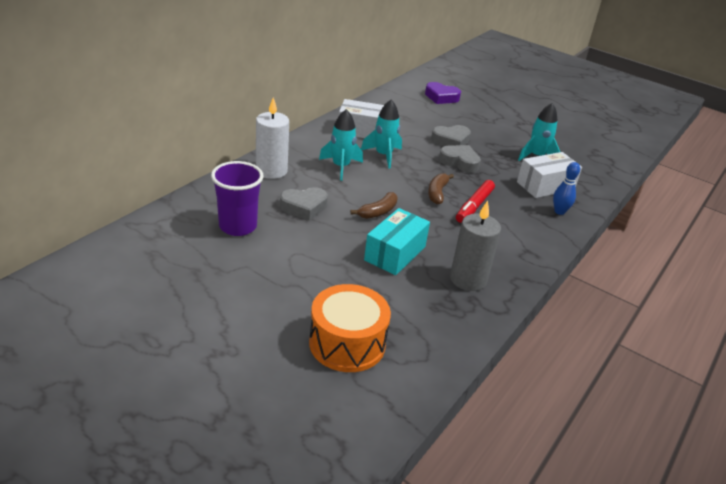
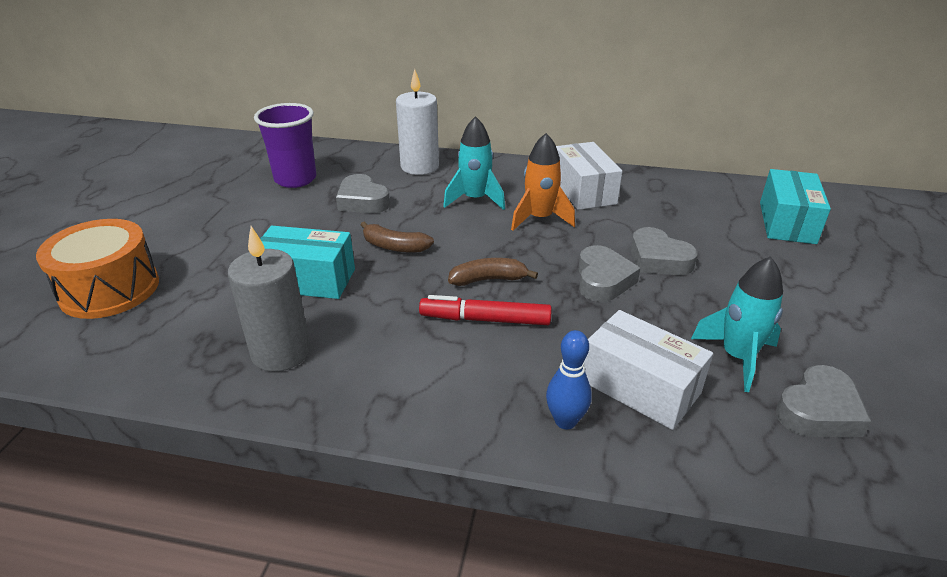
camera: 70 degrees right, 0 degrees up
(383, 155) = (540, 219): turquoise rocket -> orange rocket
(441, 97) = (787, 222): purple heart -> turquoise box
(575, 156) = (818, 411): none -> grey heart

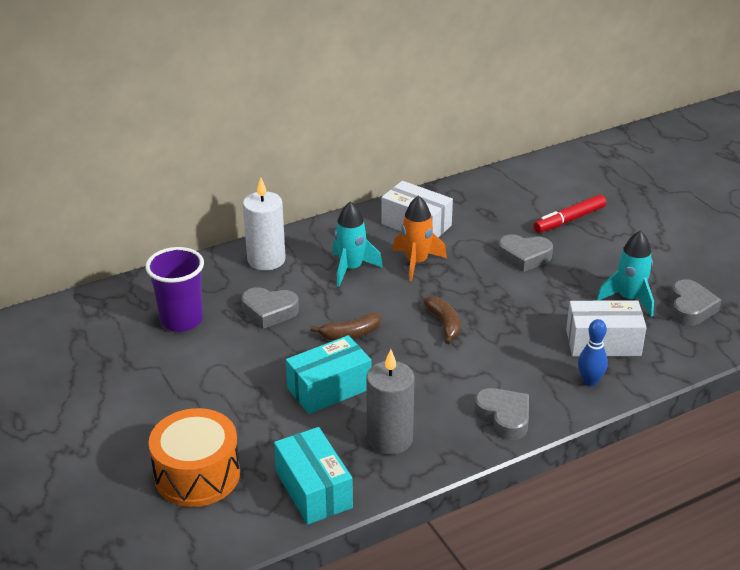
camera: 40 degrees left, 0 degrees up
(485, 319) = (478, 351): red marker -> red marker (569, 220)
(489, 279) = (444, 324): brown banana -> brown banana turned 120 degrees clockwise
(603, 280) = (510, 288): grey heart -> grey heart (504, 417)
(787, 222) = (566, 191): turquoise box -> turquoise box (314, 489)

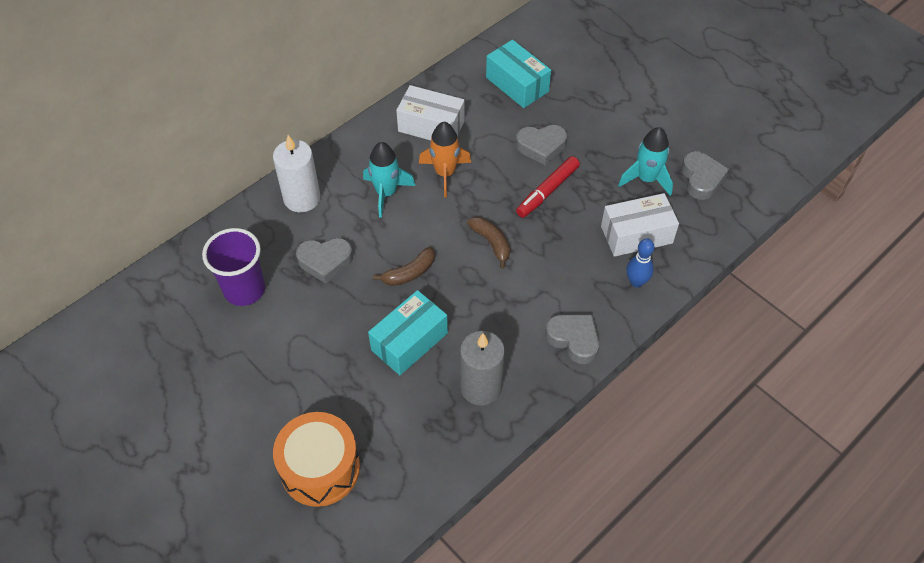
camera: 15 degrees left, 20 degrees up
(314, 489) = (430, 459): turquoise box -> turquoise box (517, 84)
(569, 220) = (570, 93): red marker -> red marker (547, 191)

